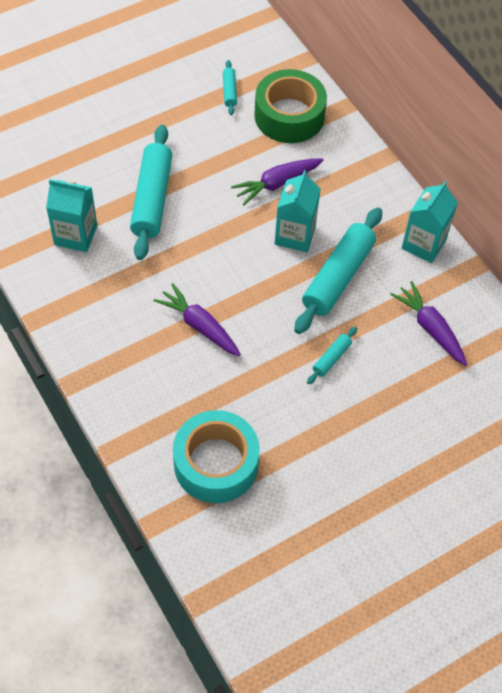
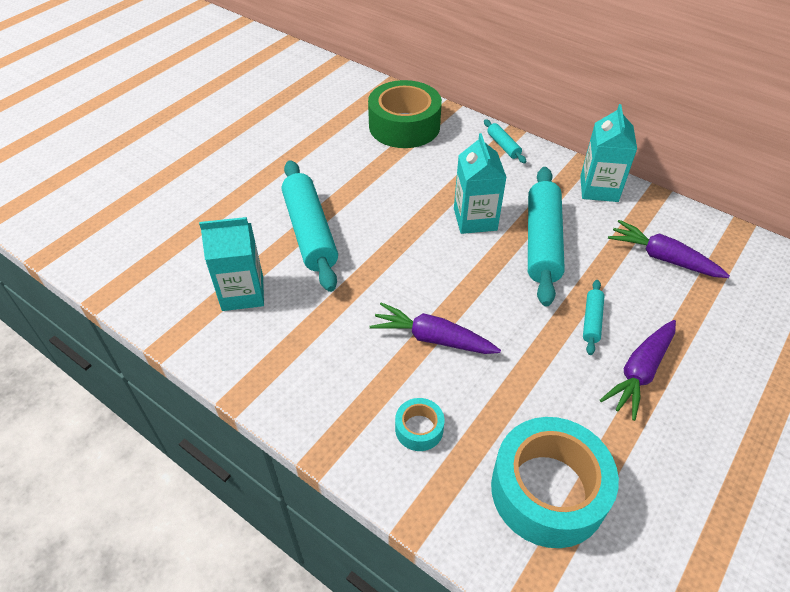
camera: 20 degrees left, 10 degrees down
(152, 388) = (419, 429): none -> turquoise tape
(229, 91) = (336, 123): turquoise rolling pin -> turquoise rolling pin (503, 146)
(276, 184) = (428, 182): purple carrot -> purple carrot (640, 372)

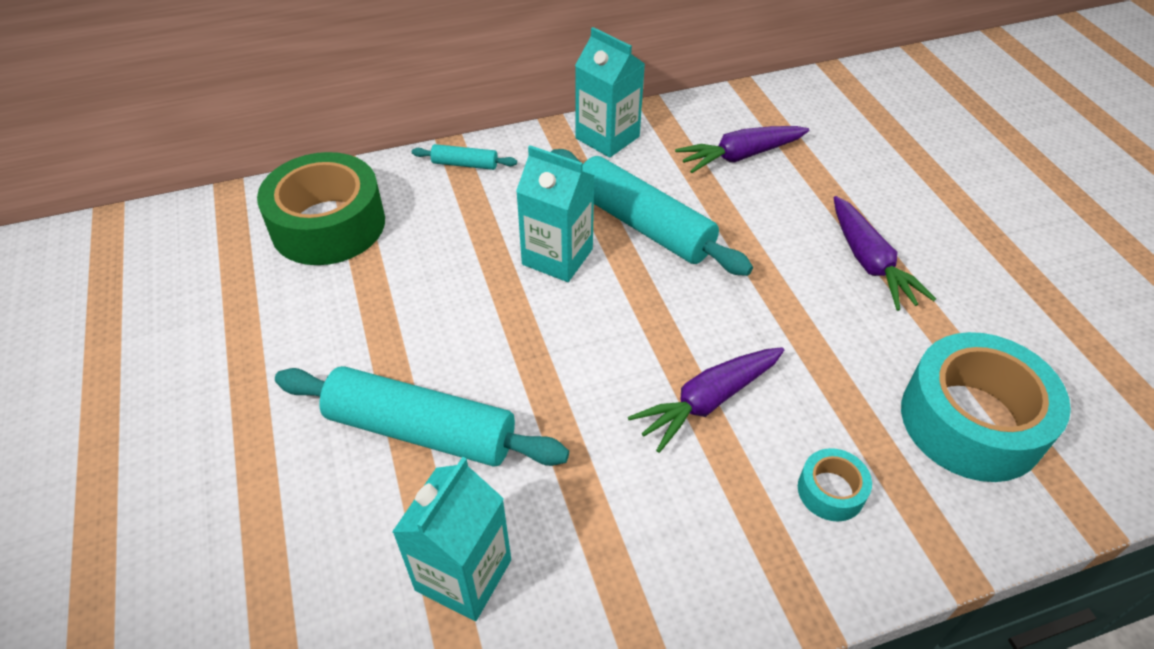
camera: 55 degrees left, 0 degrees up
(591, 320) = (781, 255): turquoise rolling pin -> none

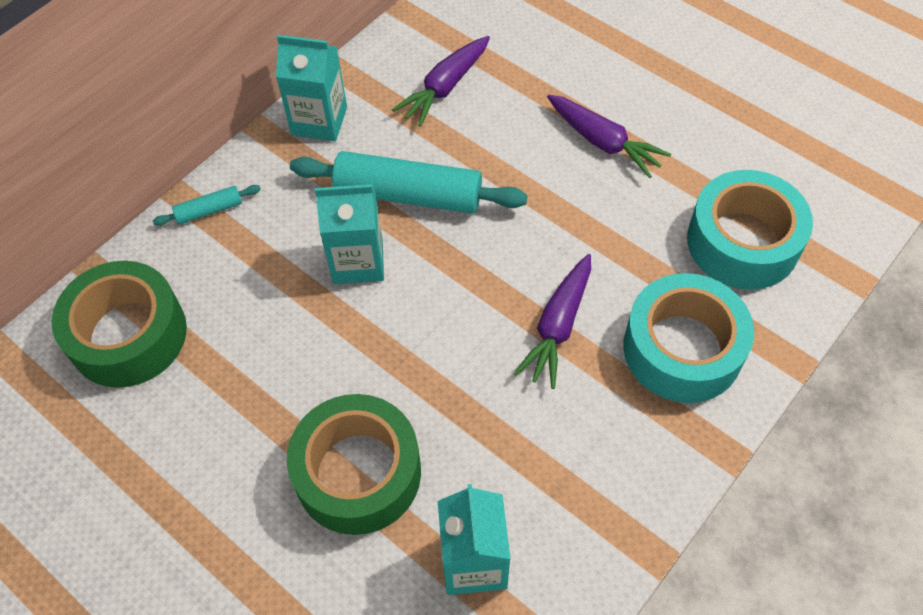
camera: 30 degrees left, 10 degrees up
(421, 430) = (358, 473): turquoise rolling pin -> green tape
(831, 491) = (682, 349): turquoise tape -> turquoise tape, size x2.21

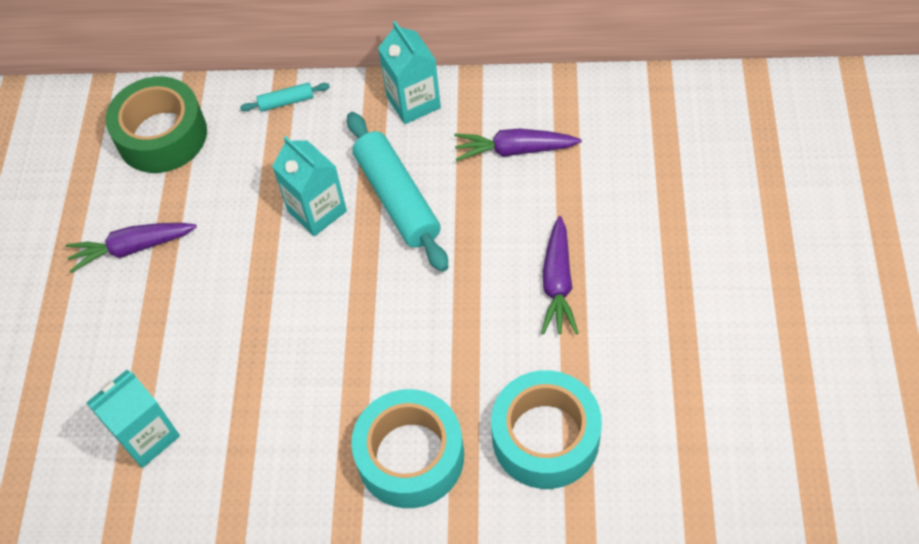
camera: 55 degrees right, 0 degrees up
(209, 210) = (286, 102): turquoise rolling pin -> turquoise rolling pin turned 45 degrees counterclockwise
(358, 473) = (161, 328): green tape -> none
(558, 326) = (363, 365): purple carrot -> purple carrot (132, 248)

